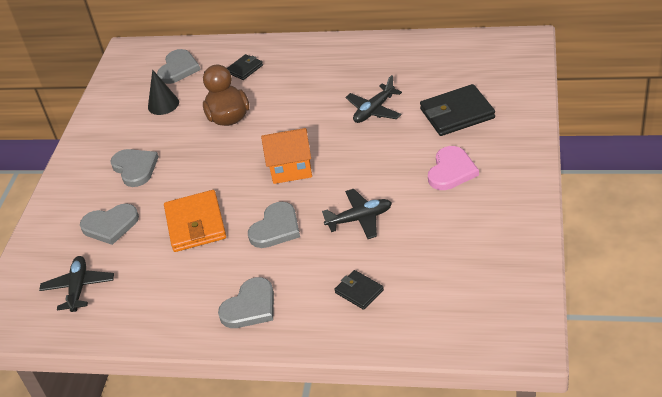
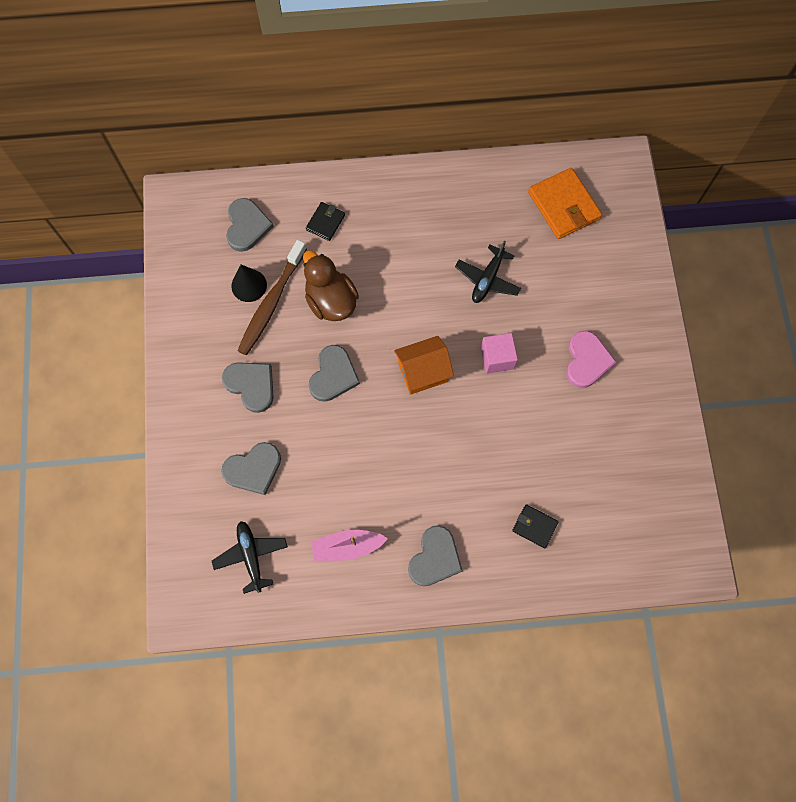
camera: 20 degrees left, 30 degrees up
(170, 290) = (347, 547): none -> pink boat
(177, 116) = (271, 303): none -> brown toothbrush
(195, 224) = (345, 458): orange wallet -> orange wallet (563, 206)
(276, 228) = (430, 455): grey heart -> grey heart (333, 375)
(360, 219) = (511, 434): black plane -> none
(364, 164) = (497, 358): none -> pink cube
(457, 113) = (575, 278): black wallet -> none

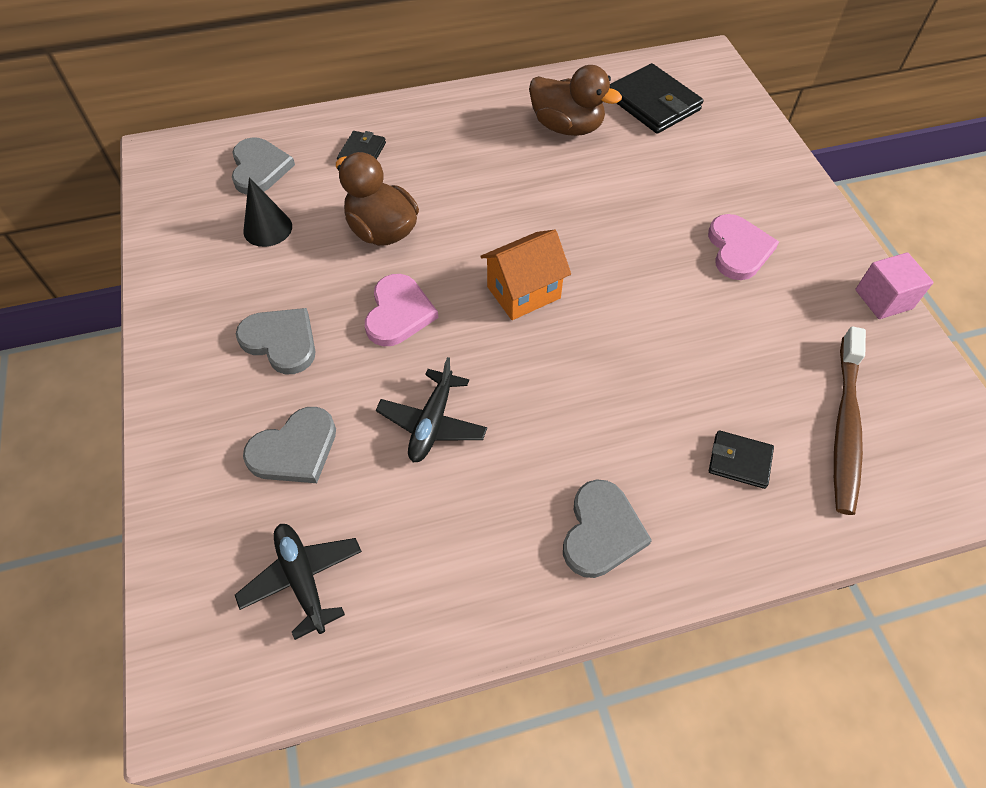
camera: 10 degrees left, 15 degrees down
(271, 303) = (301, 243): brown toothbrush -> brown toothbrush (845, 426)
(333, 375) = (398, 313): grey heart -> pink heart
(347, 547) = (459, 538): pink boat -> none
(487, 279) = (582, 183): black plane -> black plane (432, 423)
(488, 220) = (567, 127): none -> brown duck
(497, 358) = (619, 263): pink cube -> pink cube (883, 299)
(563, 206) = (653, 103): orange wallet -> black wallet

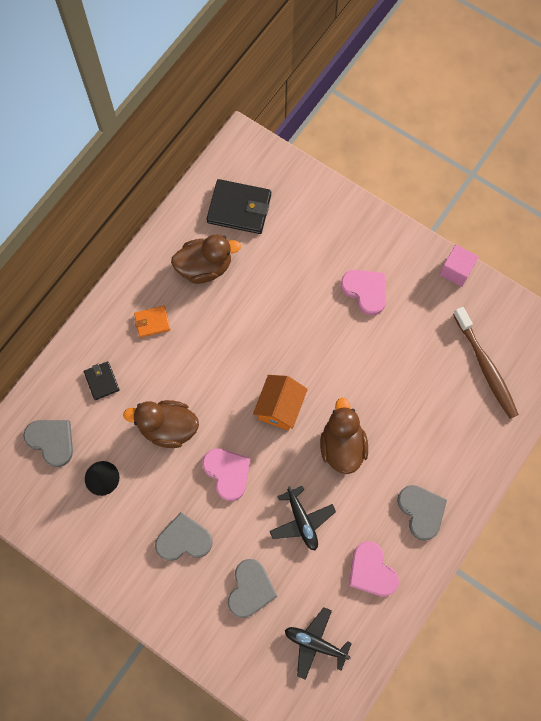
camera: 40 degrees left, 15 degrees up
(463, 551) = (371, 571): none -> pink heart
(464, 138) = (152, 322): none -> orange wallet
(562, 380) = (342, 446): none -> brown duck
(739, 461) = (453, 425): black wallet -> none

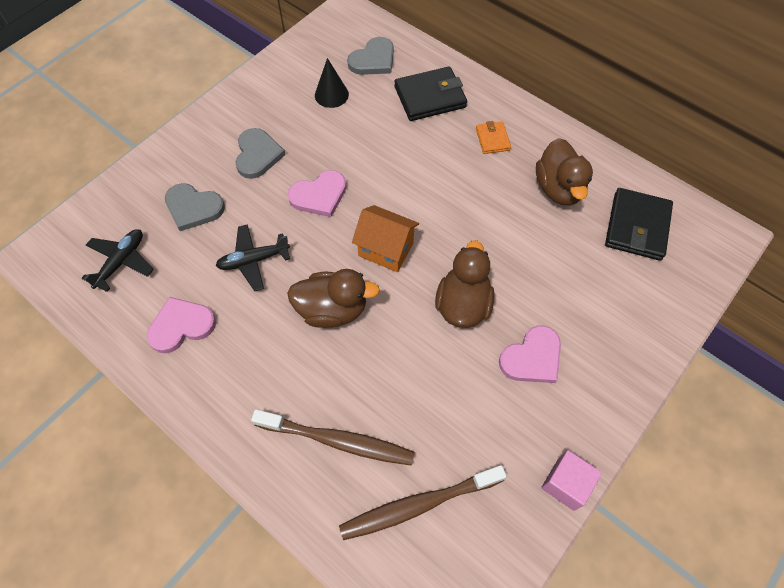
camera: 95 degrees right, 10 degrees down
(102, 381) = (430, 97): black wallet -> black wallet, size x1.84
(168, 428) = (375, 147): brown duck -> brown duck (463, 304)
(421, 511) = (237, 391): grey heart -> none
(449, 428) = (337, 440): none -> brown toothbrush

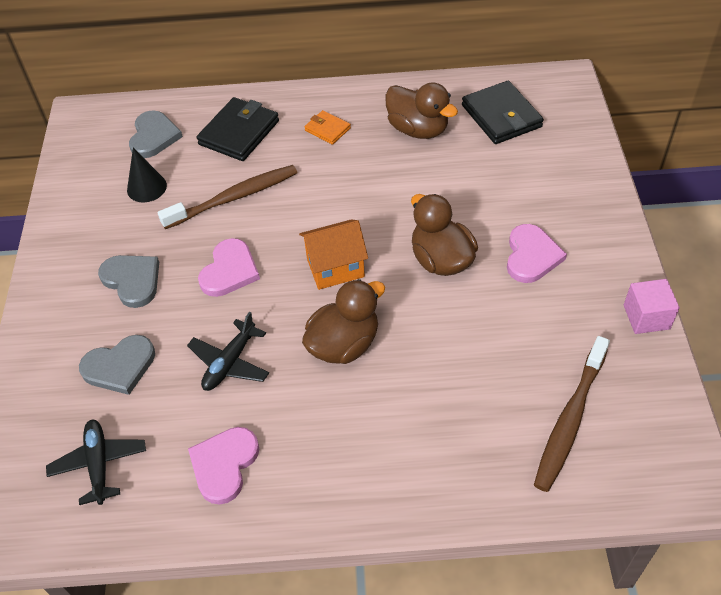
camera: 40 degrees left, 10 degrees down
(337, 440) = (460, 431): brown toothbrush -> brown toothbrush (234, 198)

